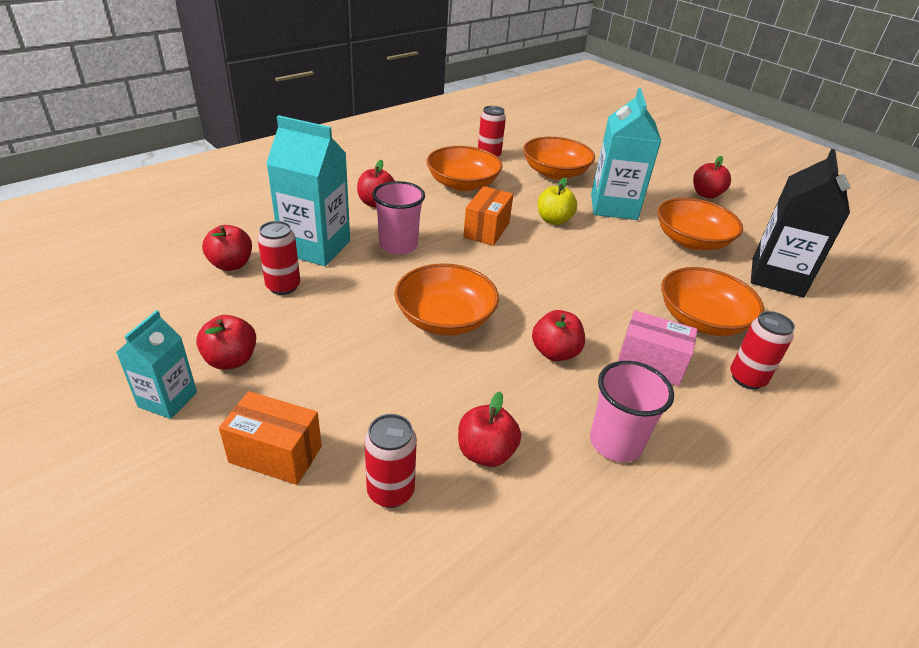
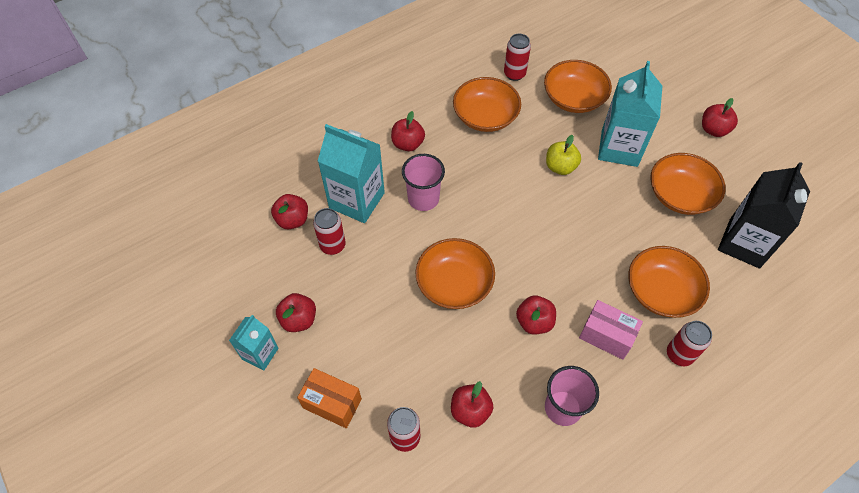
camera: 10 degrees right, 20 degrees up
(486, 230) = (499, 180): orange box -> none

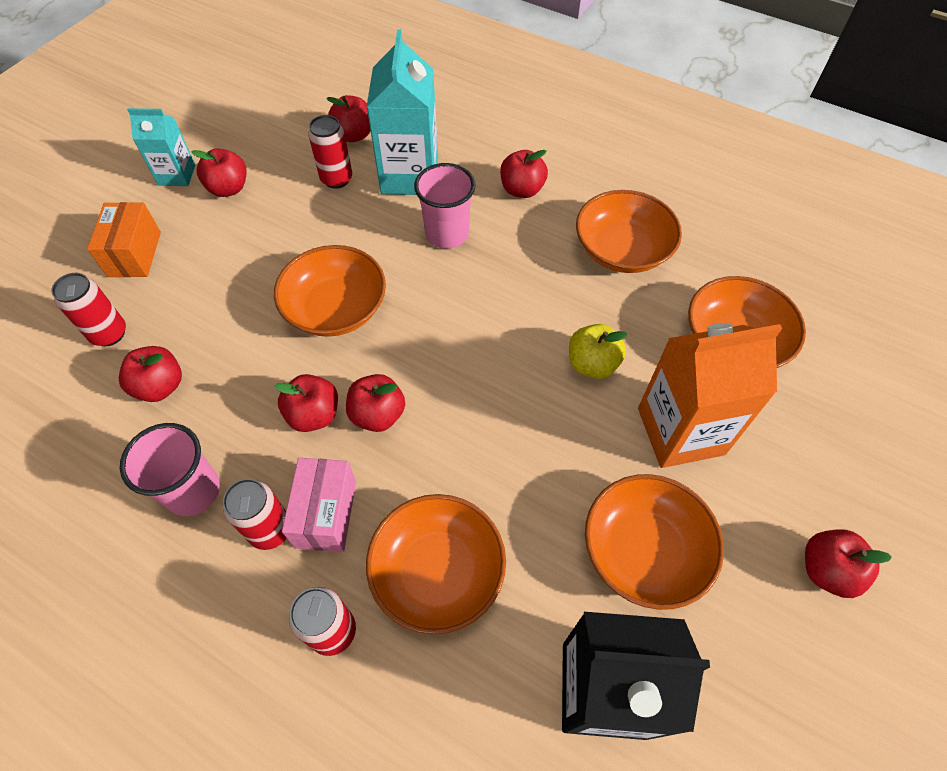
camera: 65 degrees right, 0 degrees up
(514, 74) = (723, 256): red can -> red can (270, 530)
(549, 286) = (378, 414): none -> red apple
(619, 148) = (680, 431): turquoise carton -> orange carton

